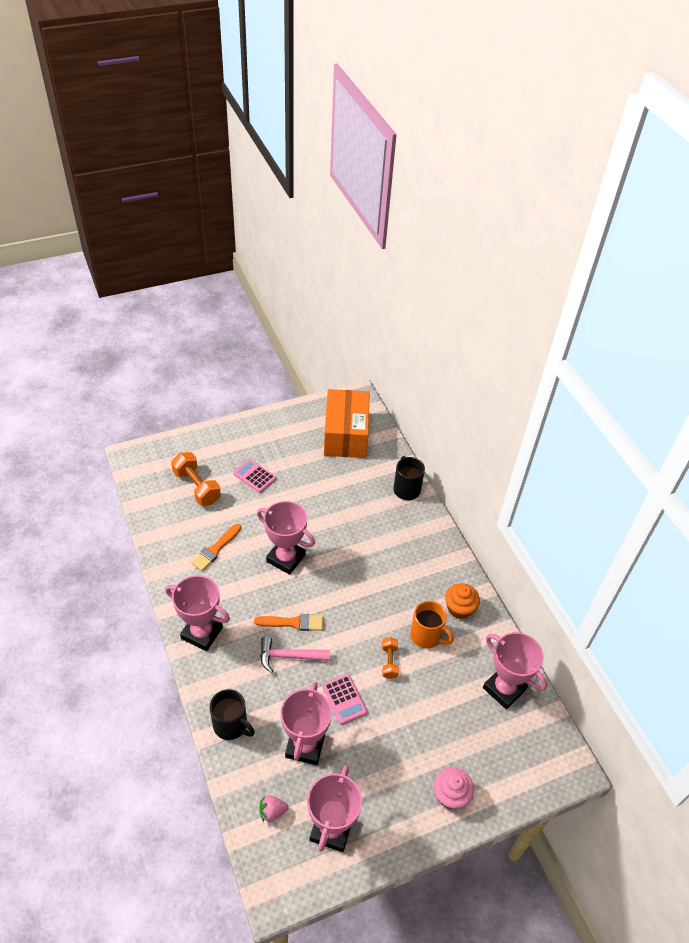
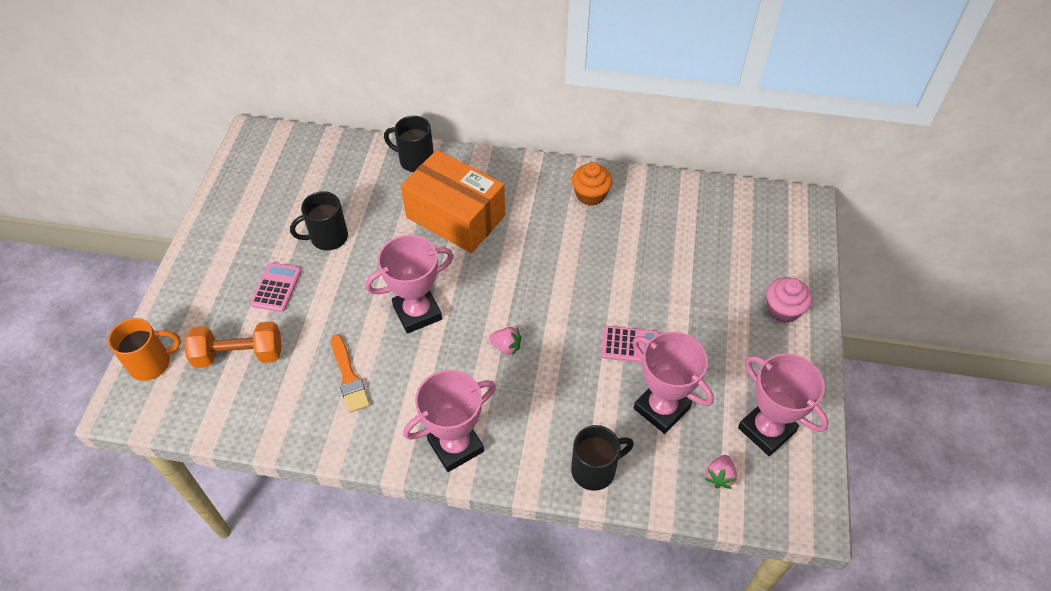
camera: 55 degrees left, 5 degrees up
(254, 476) = (276, 287): pink calculator -> pink calculator turned 120 degrees clockwise
(289, 656) = (546, 371): pink hammer -> none
(293, 623) = (506, 346): orange brush -> pink strawberry
(309, 479) = (328, 237): none -> black mug
(345, 435) = (296, 173): orange box -> orange box (455, 216)
(389, 662) = (612, 284): orange dumbbell -> none
(426, 636) = (603, 237): orange mug -> orange mug (151, 363)
(504, 689) = (699, 209): pink trophy -> none

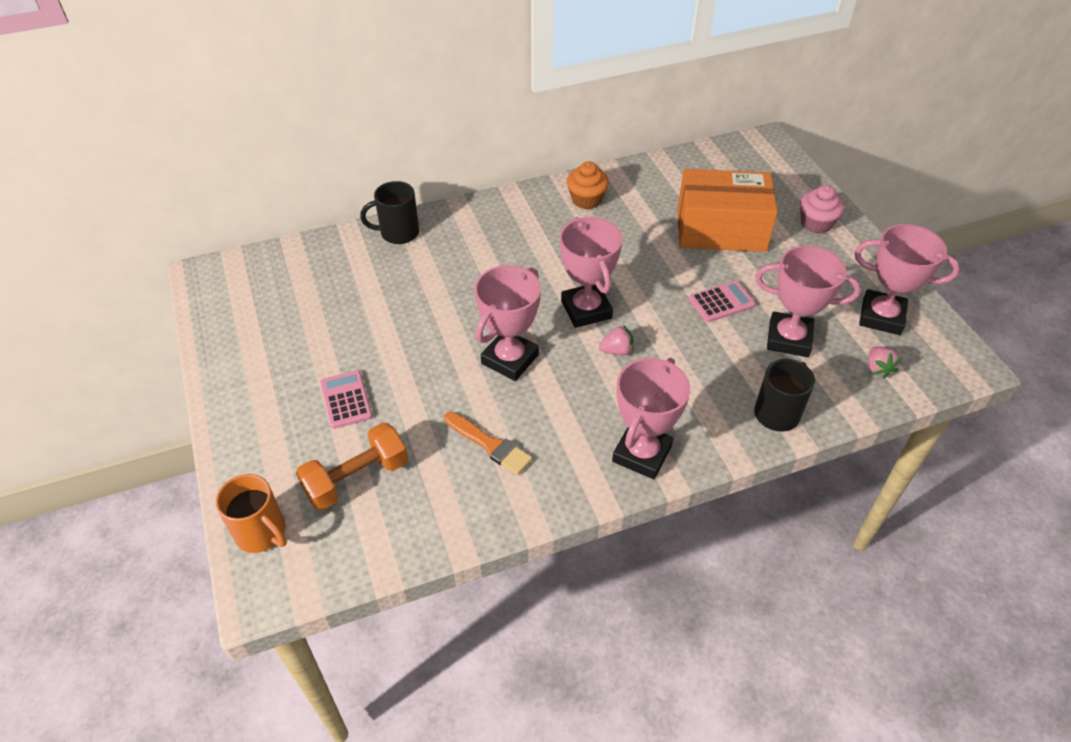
camera: 30 degrees left, 5 degrees down
(151, 363) = (262, 532): orange mug -> orange mug turned 90 degrees clockwise
(328, 237) = (364, 333): black mug -> none
(455, 216) = (478, 264): orange box -> orange box (721, 229)
(510, 297) = (586, 309): none -> pink trophy

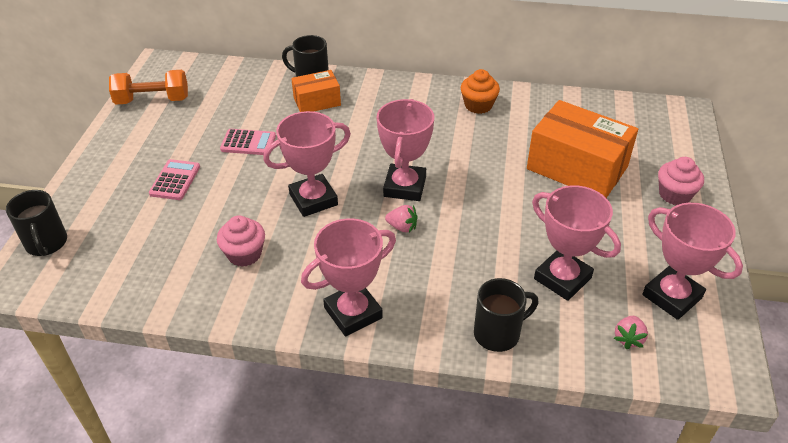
camera: 30 degrees right, 5 degrees down
(262, 532) = (46, 244): orange mug -> black mug
(356, 478) = (135, 236): orange dumbbell -> orange dumbbell (152, 100)
(424, 254) = (317, 101): none -> orange box
(490, 445) = (244, 254): orange brush -> pink cupcake
(721, 302) = (526, 225): pink calculator -> pink calculator (248, 143)

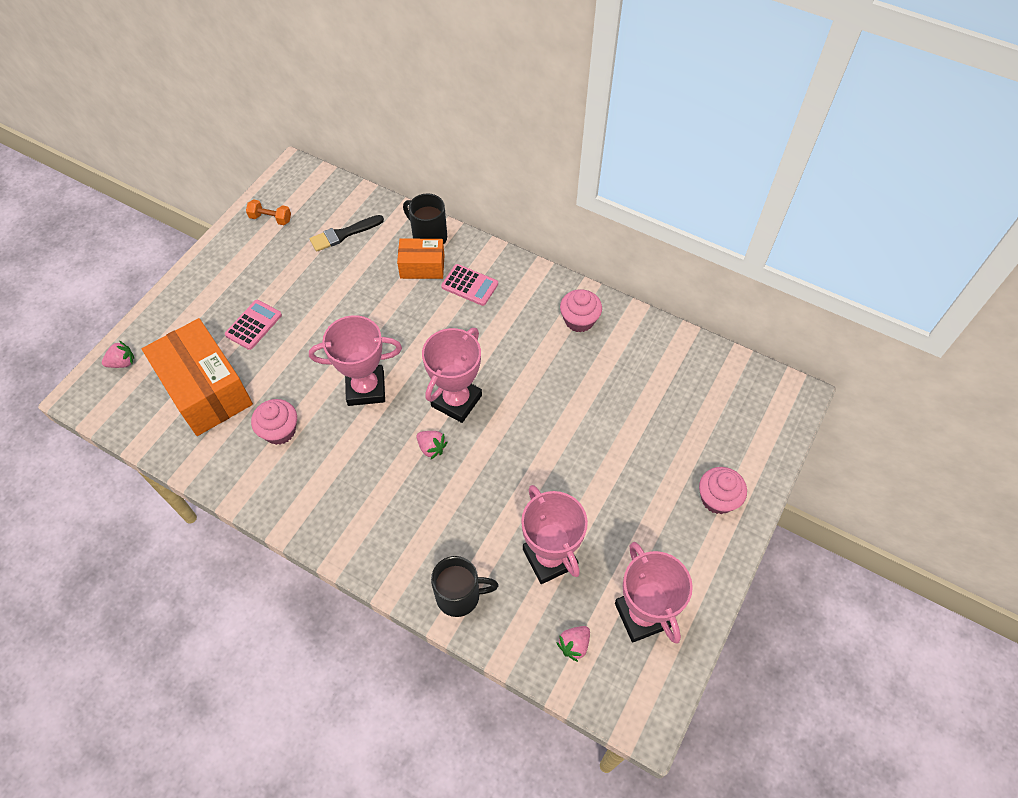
camera: 20 degrees right, 15 degrees up
(46, 244) = (122, 362): black mug -> pink strawberry
(152, 100) = (270, 218): orange dumbbell -> orange dumbbell, size x0.57
(230, 96) = (343, 234): none -> black brush
(248, 143) = (336, 300): pink calculator -> pink calculator (469, 285)
(353, 313) = (344, 527): pink trophy -> none
(478, 105) = (579, 320): orange cupcake -> pink cupcake
(577, 168) = (636, 433): orange box -> orange box (206, 390)

